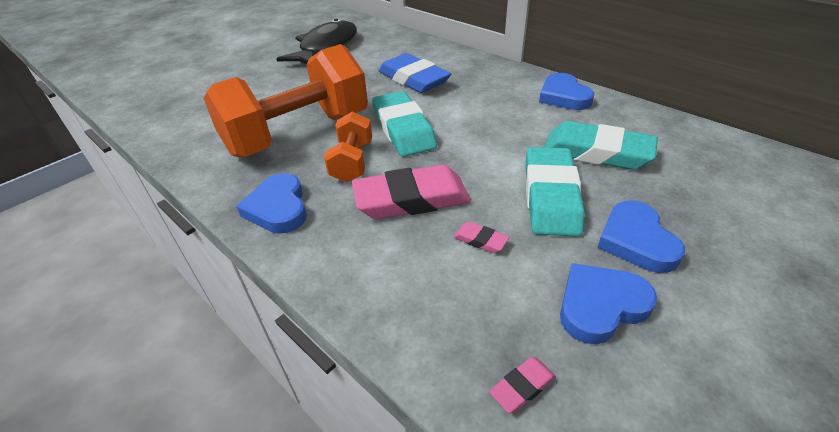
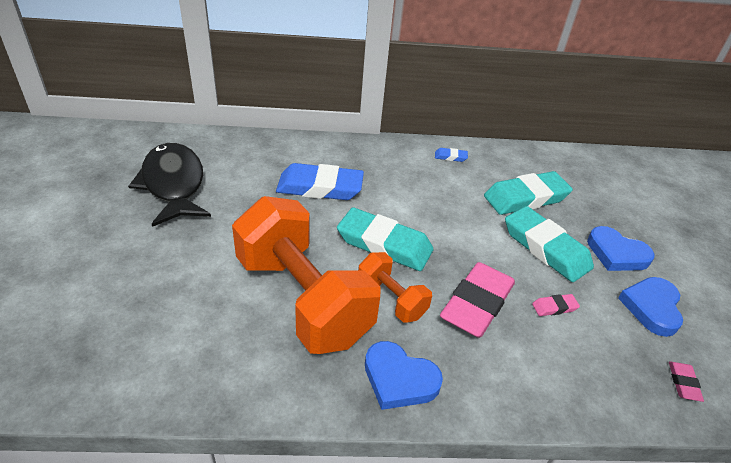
camera: 50 degrees left, 0 degrees up
(298, 134) = (303, 299): orange dumbbell -> orange dumbbell turned 45 degrees counterclockwise
(563, 96) = (450, 157): blue heart -> blue eraser

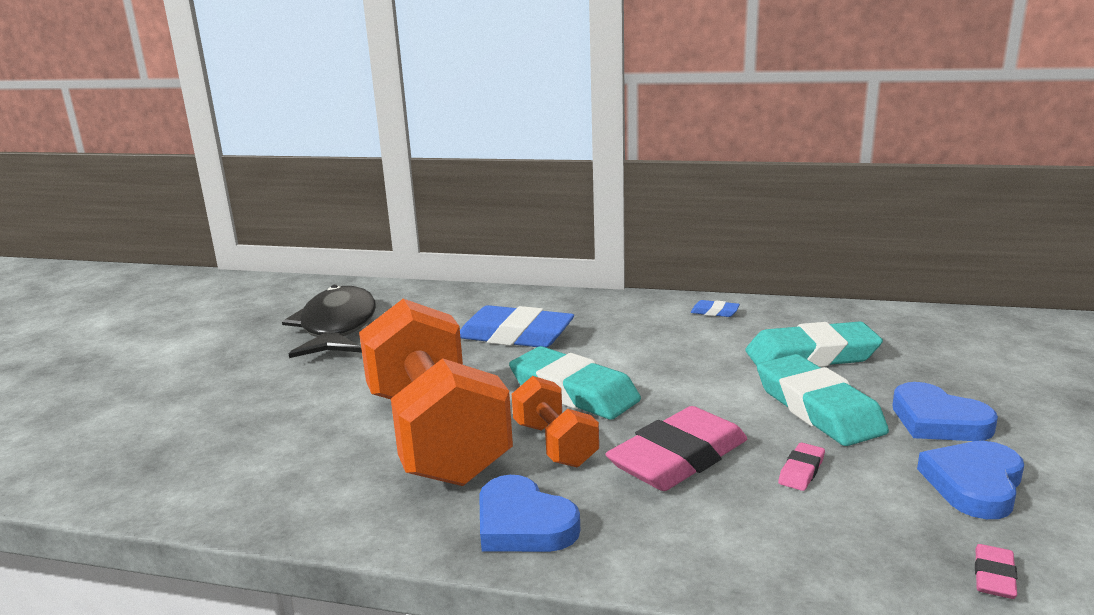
camera: 20 degrees right, 20 degrees down
(554, 307) = (801, 471): pink eraser -> pink eraser turned 60 degrees counterclockwise

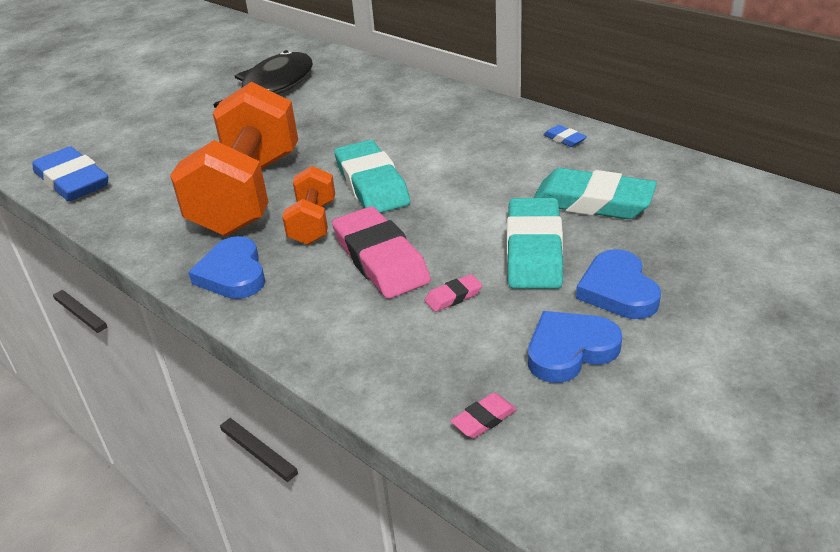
camera: 30 degrees right, 15 degrees up
(515, 335) = (385, 124): blue eraser -> blue eraser (73, 181)
(678, 458) = (380, 259): pink eraser -> pink eraser turned 75 degrees clockwise

